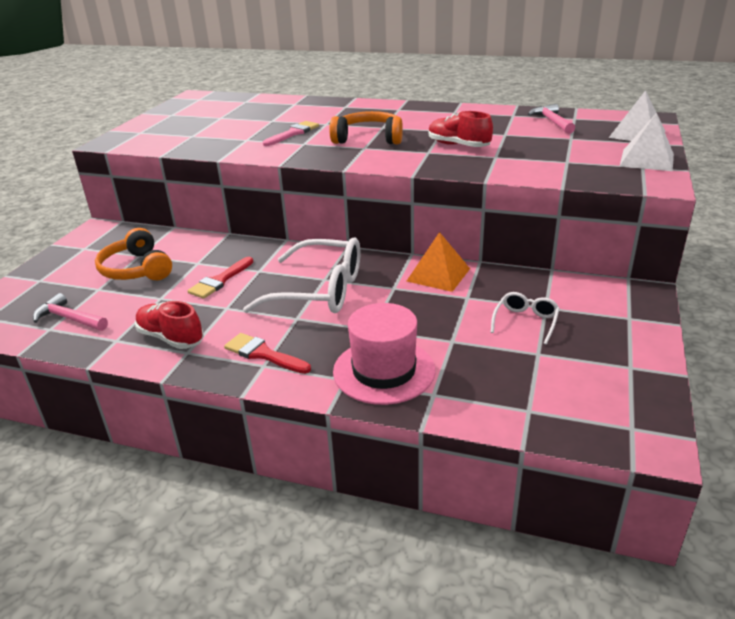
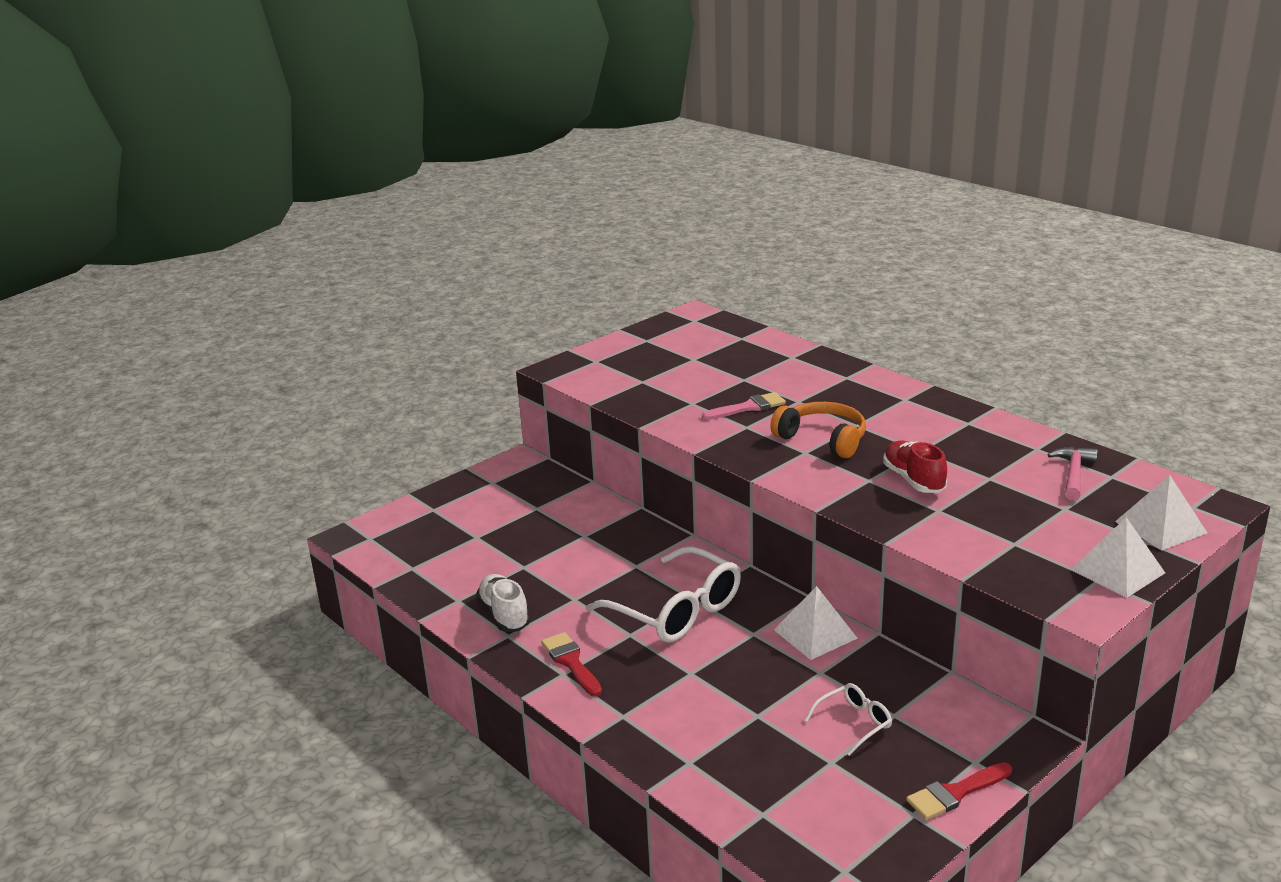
camera: 30 degrees right, 5 degrees down
(69, 319) = (434, 563): pink hammer -> none
(136, 269) = (523, 525): orange headphones -> none
(171, 338) = (504, 615): red shoe -> white shoe
(220, 280) = (590, 565): red brush -> red brush (955, 793)
(384, 371) = (664, 721): pink hat -> none
(438, 274) = (815, 634): orange pyramid -> white pyramid

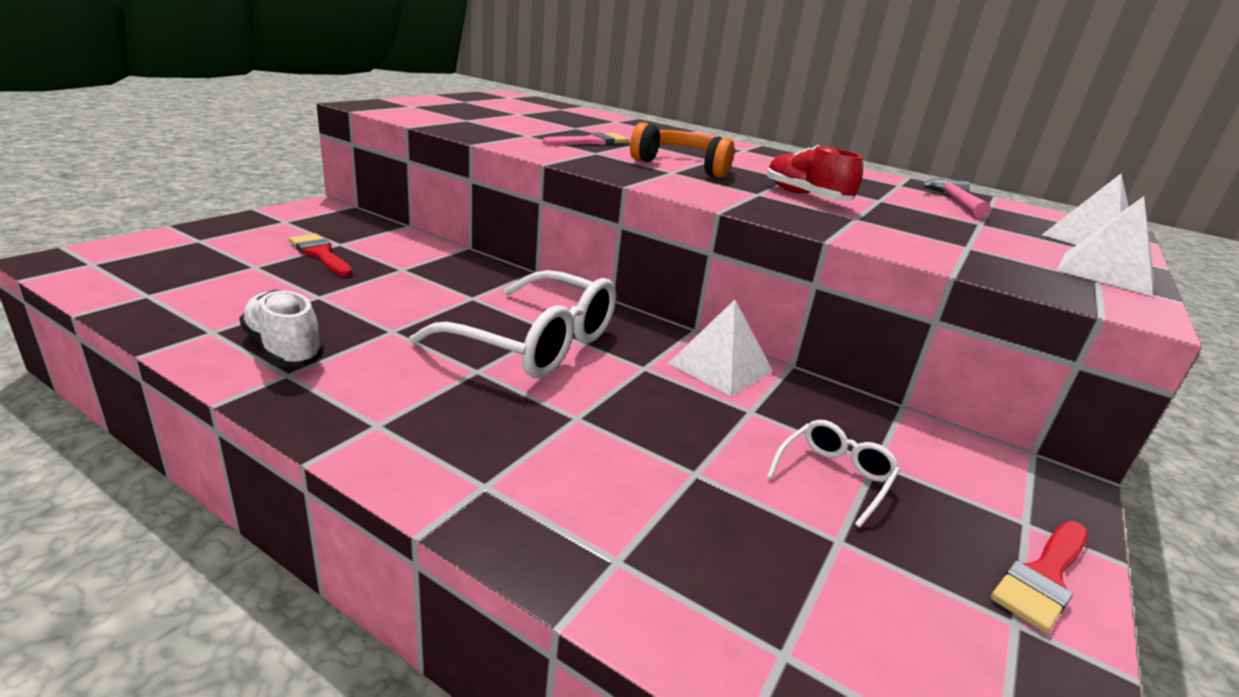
camera: 20 degrees left, 0 degrees up
(571, 662) = (390, 408): red brush -> red brush (320, 254)

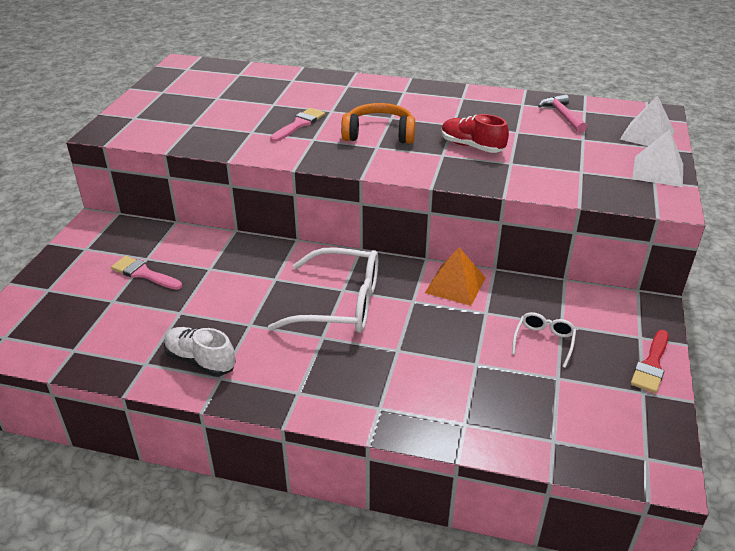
camera: 15 degrees left, 10 degrees up
(320, 254) = (143, 273): red brush -> pink brush
(720, 367) = (455, 285): white pyramid -> orange pyramid

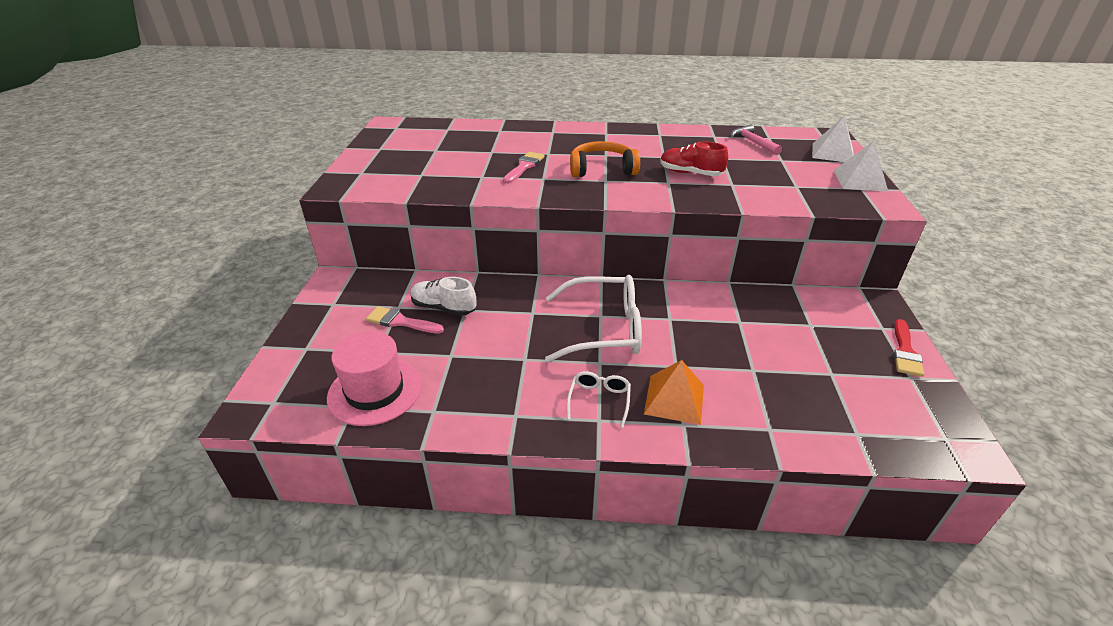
camera: 10 degrees left, 0 degrees up
(98, 338) = (375, 391): none -> pink hat
(200, 361) = (489, 401): white shoe -> white shoe (444, 308)
(455, 285) = (701, 300): orange pyramid -> orange pyramid (674, 399)
(543, 342) = (803, 342): white glasses -> white glasses (599, 401)

